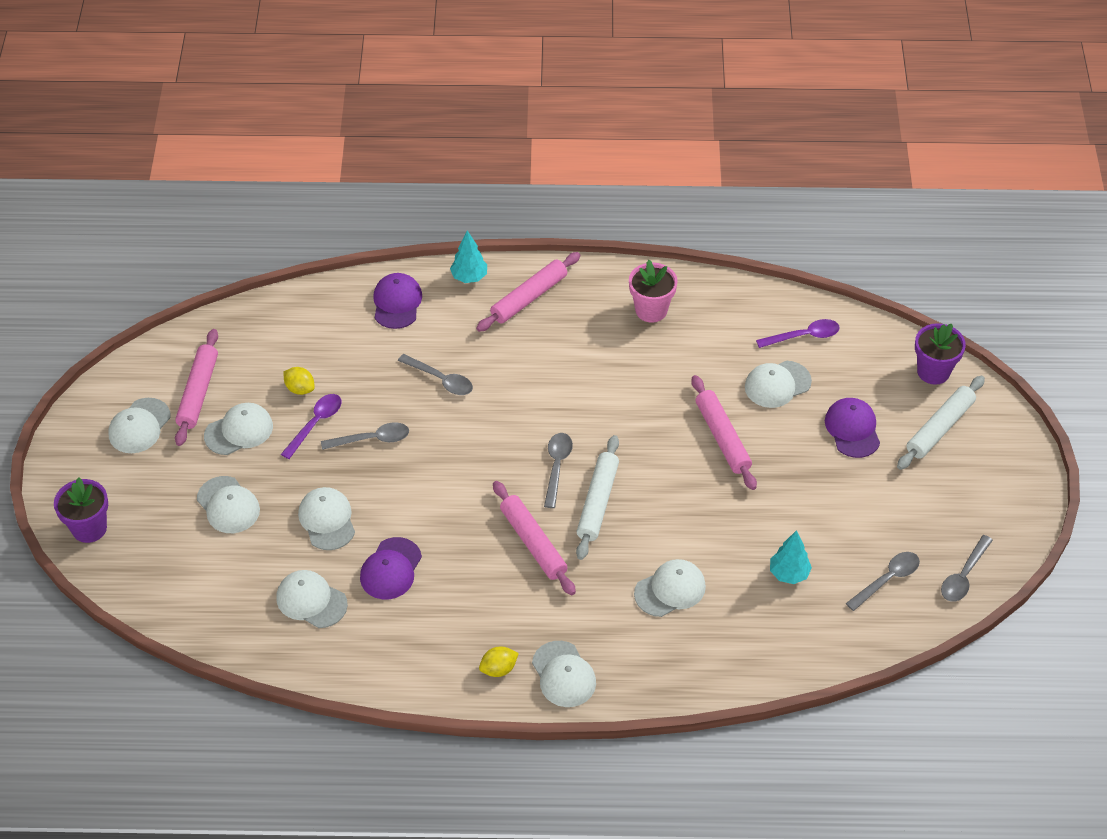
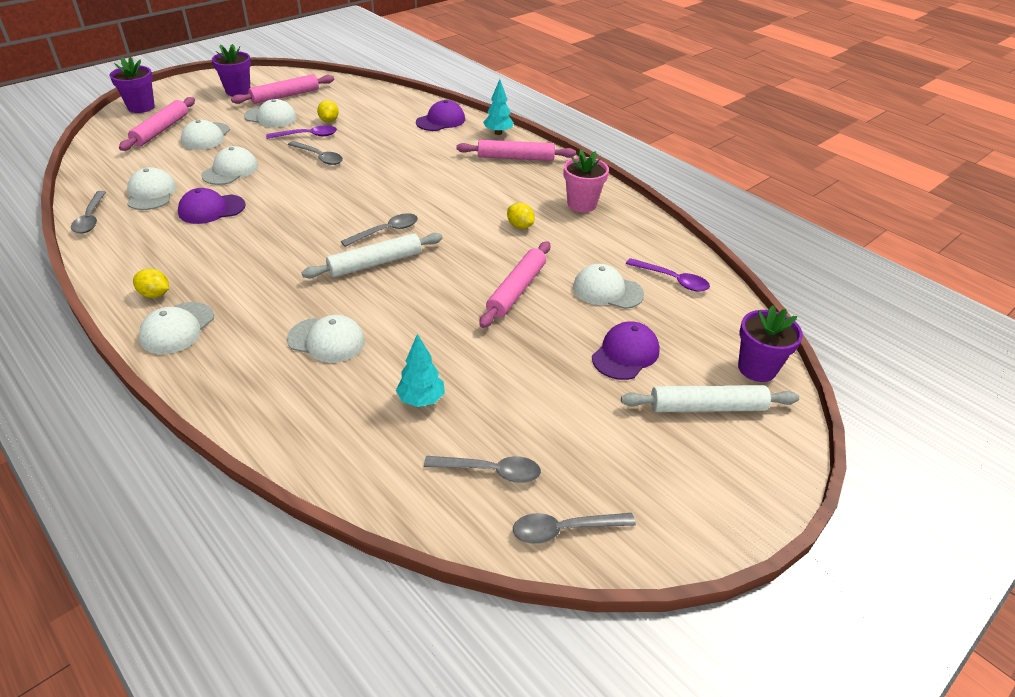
camera: 45 degrees right, 10 degrees down
(139, 426) = (238, 91): white cap -> purple flower pot
(441, 380) = (401, 158): grey spoon -> grey spoon (91, 218)
(533, 543) = (301, 253): pink rolling pin -> pink rolling pin (161, 130)
(640, 374) = (520, 226): none -> yellow lemon

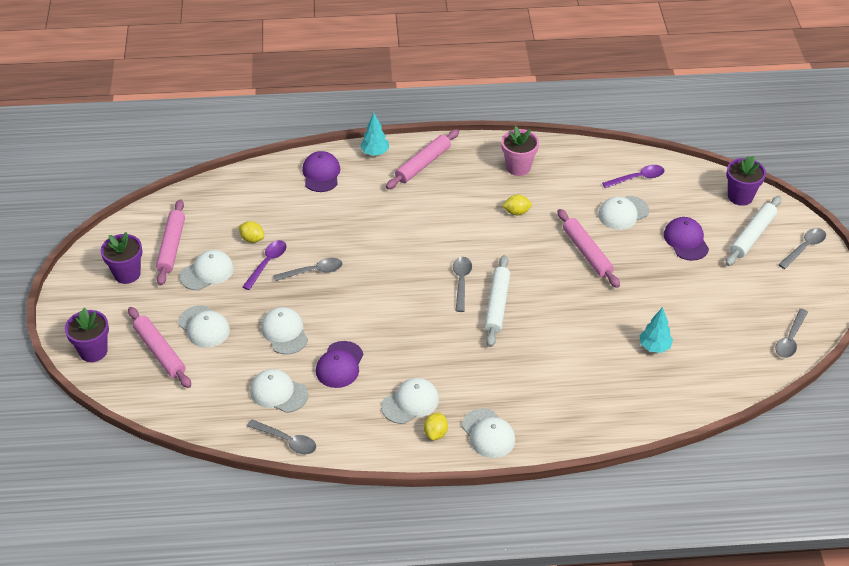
camera: 50 degrees left, 5 degrees up
(155, 294) = (435, 433): yellow lemon -> yellow lemon turned 45 degrees counterclockwise
(326, 340) = (563, 365): white cap -> white cap (410, 402)
(490, 471) = (732, 346): grey spoon -> grey spoon (804, 248)

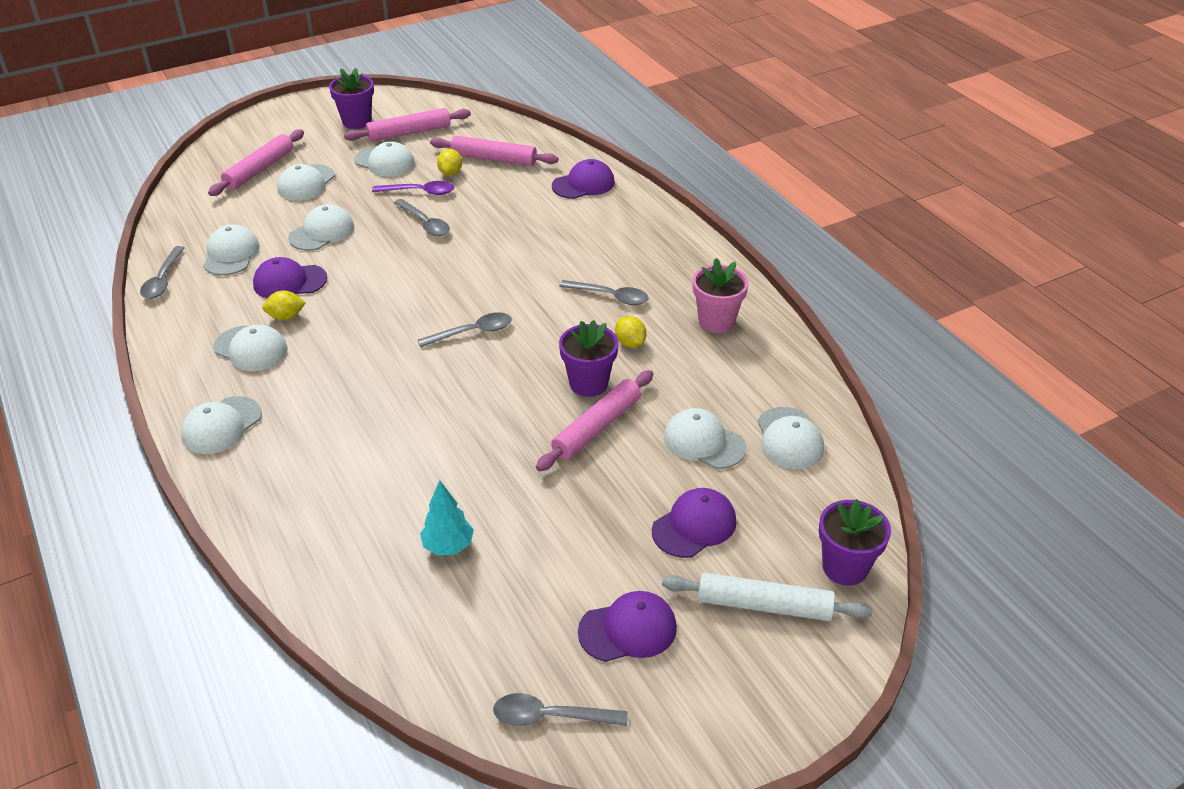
camera: 65 degrees right, 5 degrees down
(93, 351) = (245, 136): purple flower pot -> purple flower pot (588, 383)
(375, 153) = (648, 208): turquoise tree -> none
(423, 164) = (658, 247): pink rolling pin -> pink rolling pin (494, 159)
(435, 433) = (208, 382): yellow lemon -> yellow lemon (286, 316)
(497, 305) = (448, 372): white rolling pin -> none
(637, 178) = (789, 438): purple spoon -> white cap
(747, 292) = (628, 629): none -> purple cap
(804, 248) = (785, 686): grey spoon -> grey spoon (610, 296)

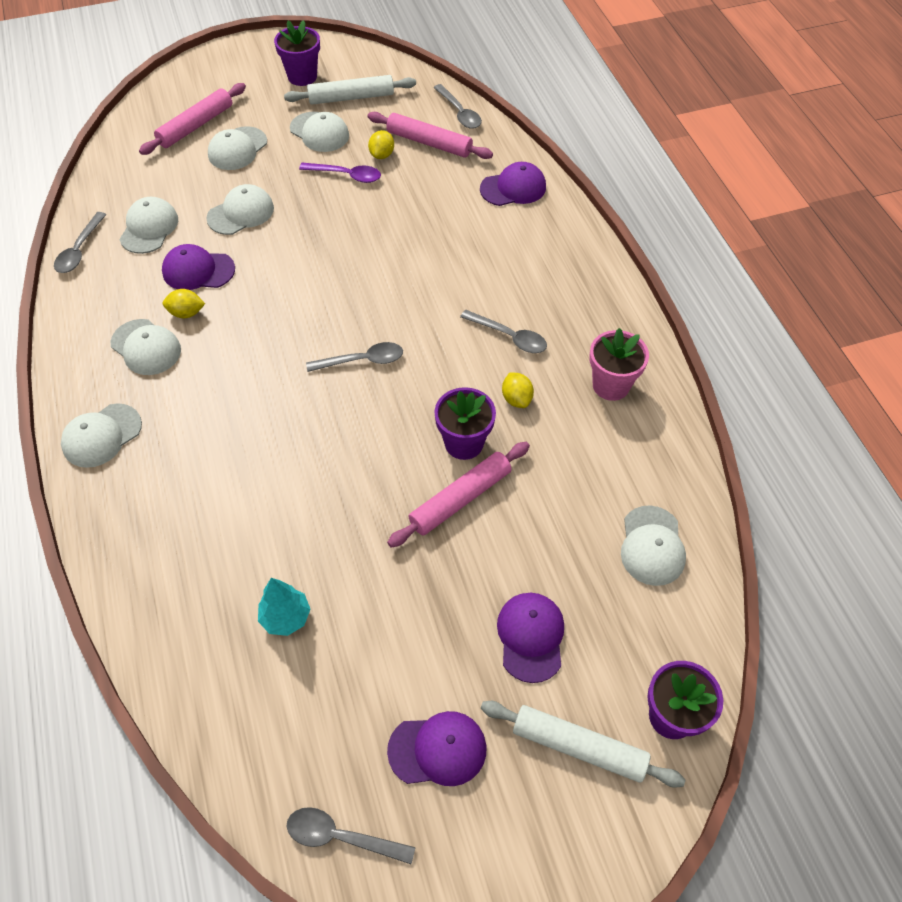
camera: 10 degrees right, 15 degrees up
(409, 132) = (351, 97): pink rolling pin -> white rolling pin
(425, 223) = (343, 216): grey spoon -> grey spoon (459, 113)
(694, 526) = (531, 637): purple cap -> purple cap turned 60 degrees counterclockwise
(704, 442) = (563, 535): white cap -> none

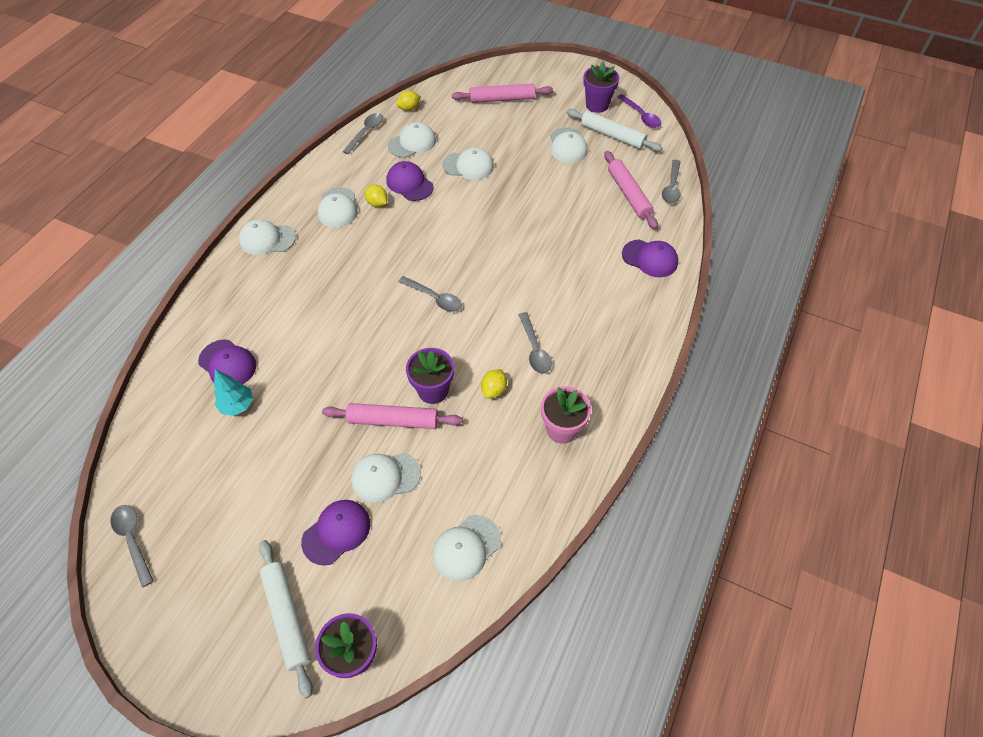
camera: 45 degrees right, 0 degrees up
(79, 250) = (366, 132): grey spoon -> grey spoon turned 150 degrees clockwise
(237, 149) = (509, 127): white cap -> white cap (385, 477)
(346, 175) = (553, 182): purple spoon -> purple spoon (641, 116)
(382, 155) = (589, 183): yellow lemon -> yellow lemon (409, 108)
(437, 749) = (222, 543): purple cap -> purple cap (227, 364)

